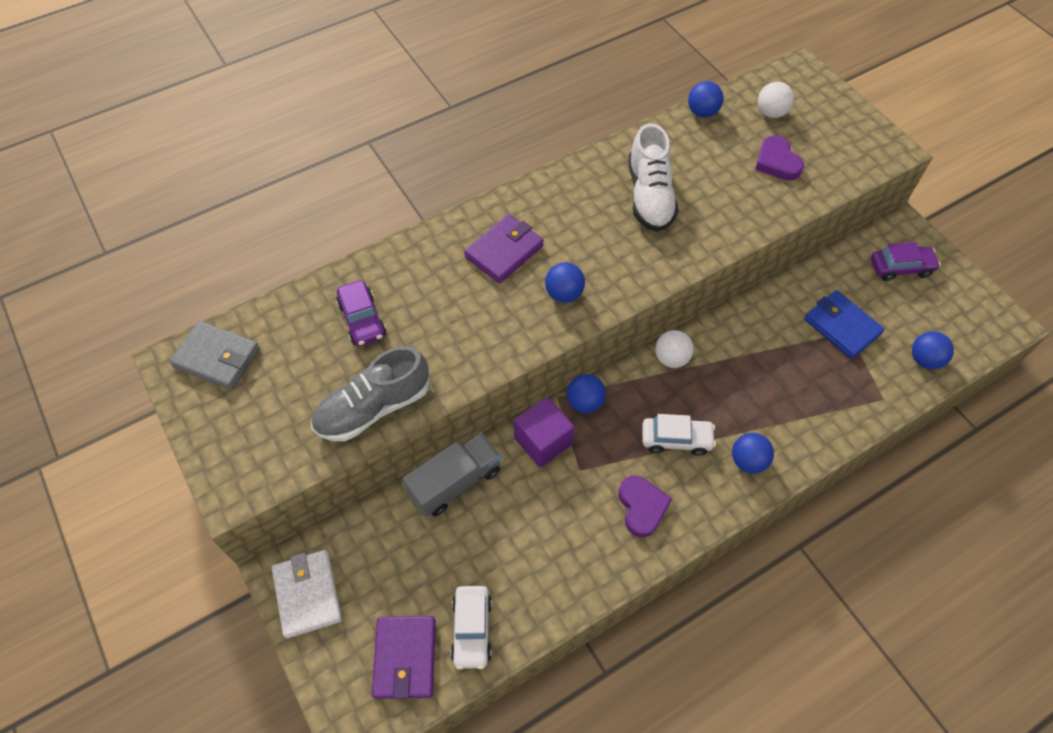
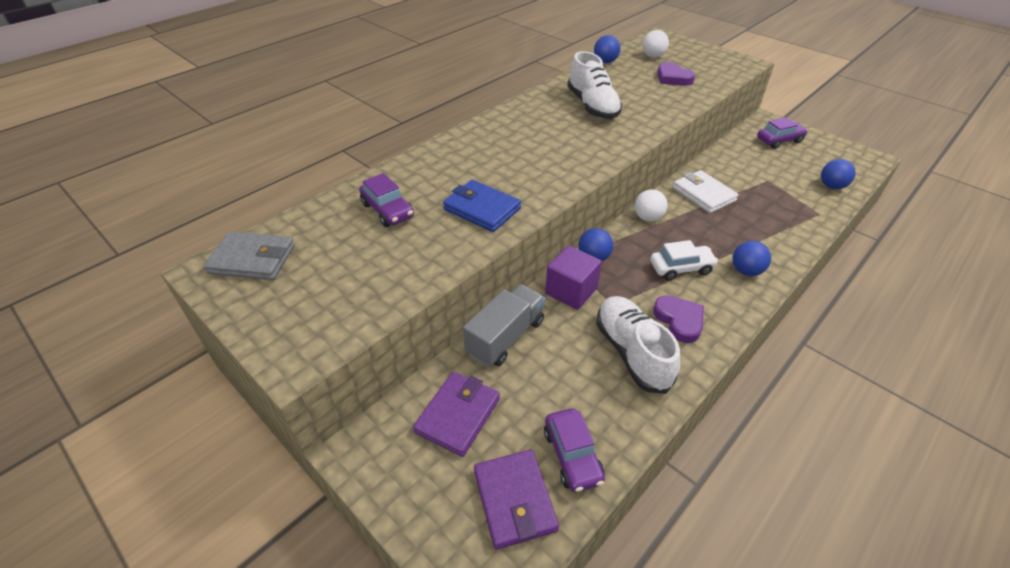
camera: 15 degrees left, 15 degrees down
(307, 594) = (390, 465): white wallet -> white wallet (703, 194)
(373, 408) = (420, 268): grey shoe -> none
(472, 629) = (572, 456): white car -> purple car
(504, 251) = (494, 151): purple wallet -> purple wallet (458, 415)
(564, 294) = (556, 167): blue ball -> none
(575, 533) = (632, 352): none -> white shoe
(841, 327) = (761, 178): blue wallet -> blue wallet (482, 209)

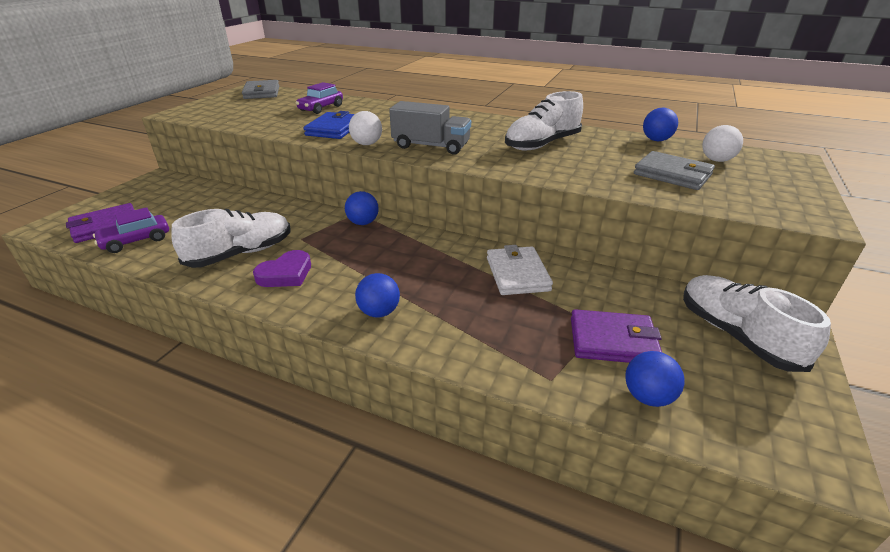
camera: 70 degrees right, 10 degrees down
(458, 415) = (181, 198): purple wallet -> purple wallet (612, 341)
(505, 337) = (255, 202): grey truck -> grey truck (431, 146)
(571, 291) = (314, 219): purple cube -> none
(648, 218) = (444, 243): white ball -> white ball (367, 144)
(673, 78) = (672, 174): purple heart -> grey wallet
(681, 268) = (367, 269): white car -> none
(703, 194) = (517, 274): white wallet -> white wallet turned 45 degrees counterclockwise
(779, 140) = (736, 335): purple car -> white shoe

